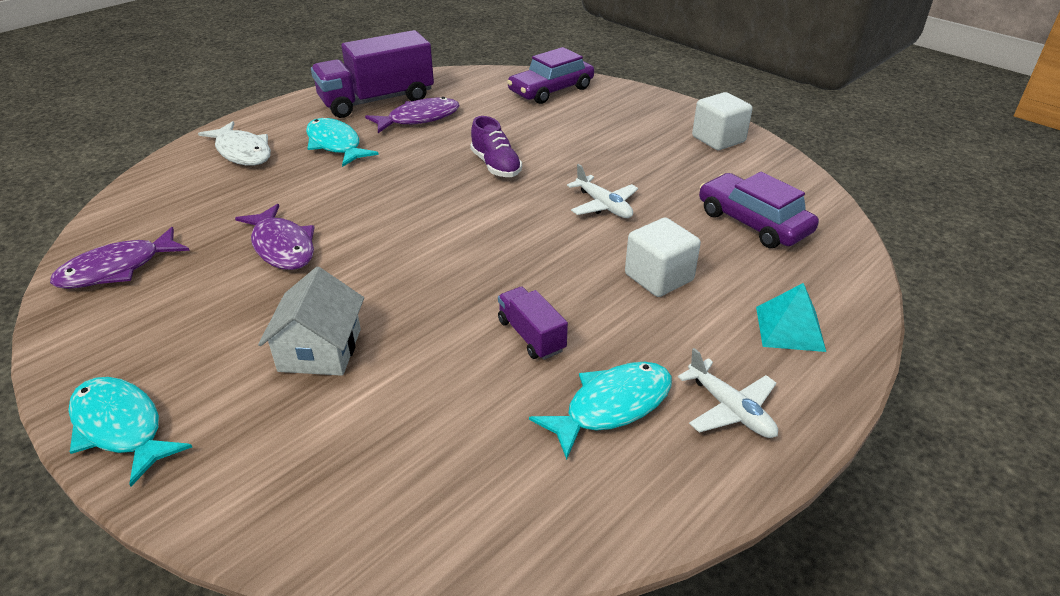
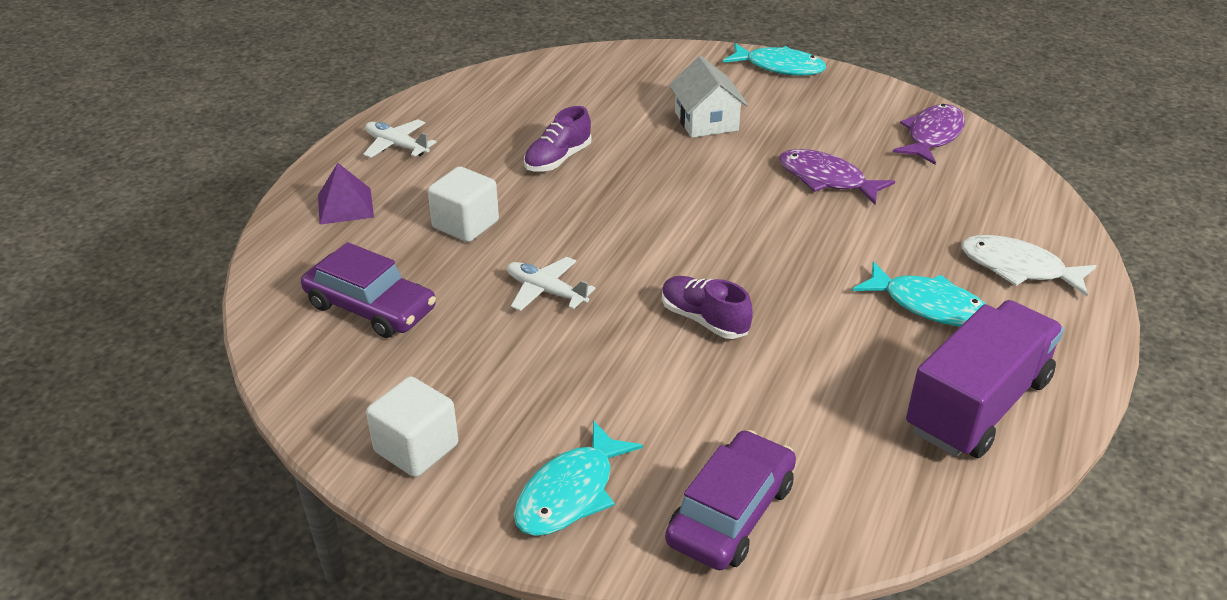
camera: 160 degrees right, 0 degrees up
(419, 119) = (876, 381): purple fish -> none
(531, 336) = (558, 159): purple truck -> purple shoe
(611, 407) = (480, 132): turquoise fish -> turquoise fish (570, 492)
(790, 328) = (345, 206): turquoise pyramid -> purple pyramid

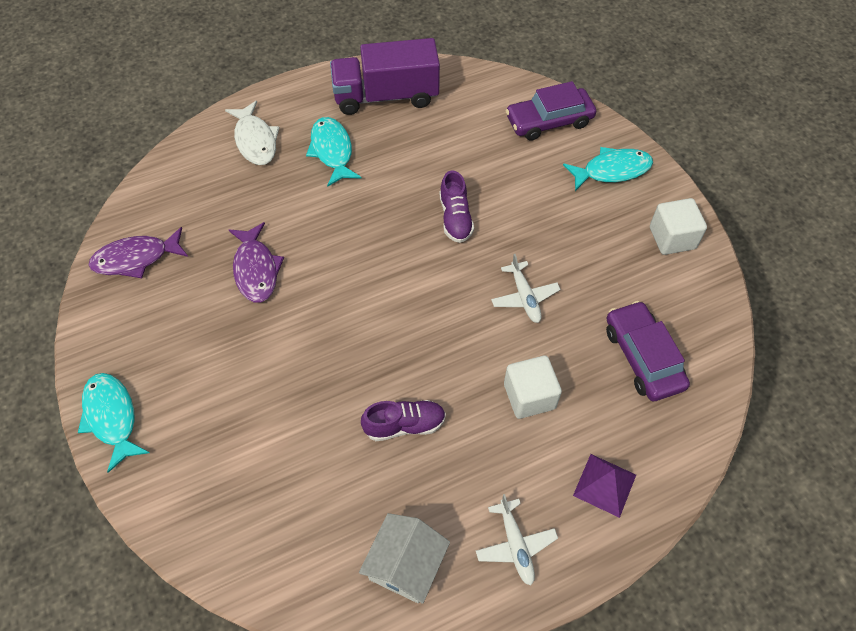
camera: 140 degrees left, 20 degrees up
(706, 121) = (253, 389): white house -> white house (405, 565)

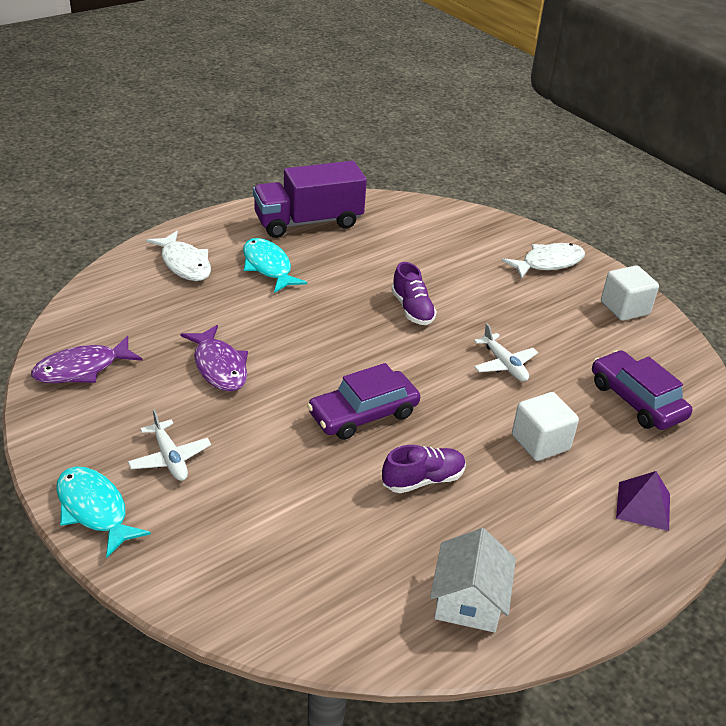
camera: 15 degrees left, 20 degrees down
(515, 545) = (576, 567): white plane -> white plane (170, 458)
(549, 121) = (474, 231): purple car -> purple car (363, 414)
(612, 170) = (548, 263): turquoise fish -> white fish

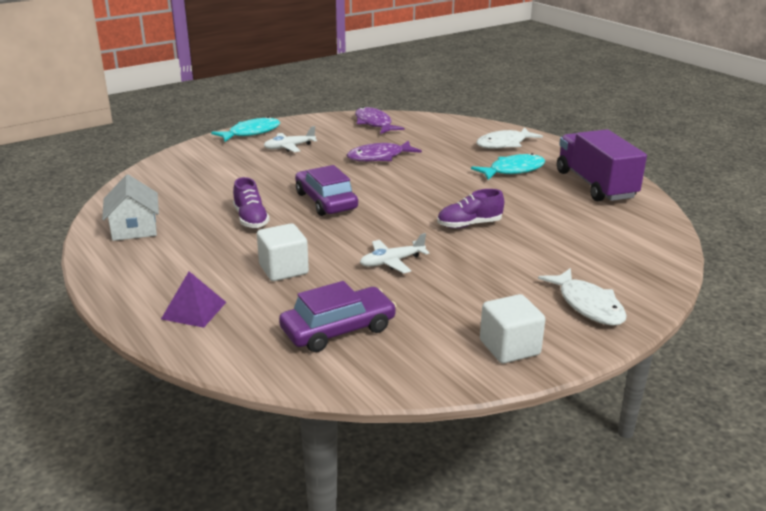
camera: 95 degrees right, 10 degrees down
(468, 600) = (134, 228): white house -> white house turned 60 degrees clockwise

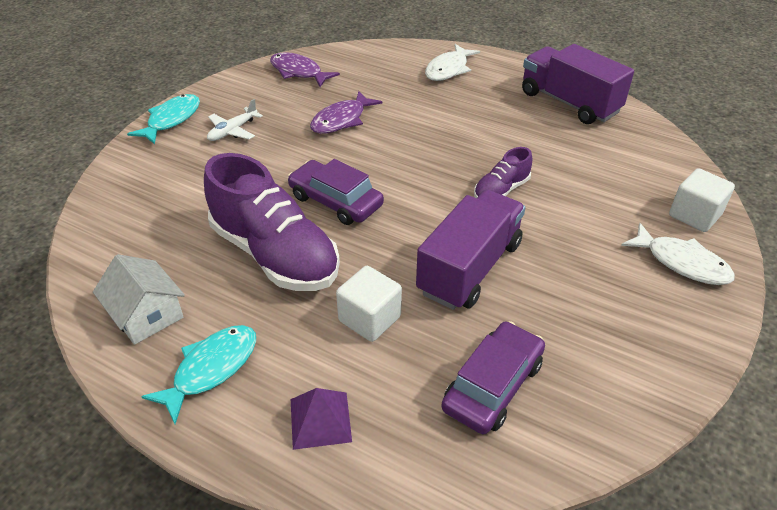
camera: 25 degrees left, 15 degrees up
(251, 219) = (274, 254): purple shoe -> purple shoe, size x2.08
(392, 262) = (469, 268): white plane -> purple truck
(509, 347) = (662, 345): white cube -> white cube (694, 215)
(513, 170) = (484, 103): turquoise fish -> turquoise fish (211, 369)

